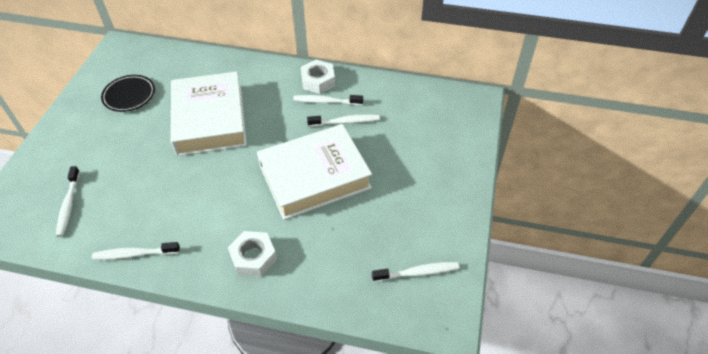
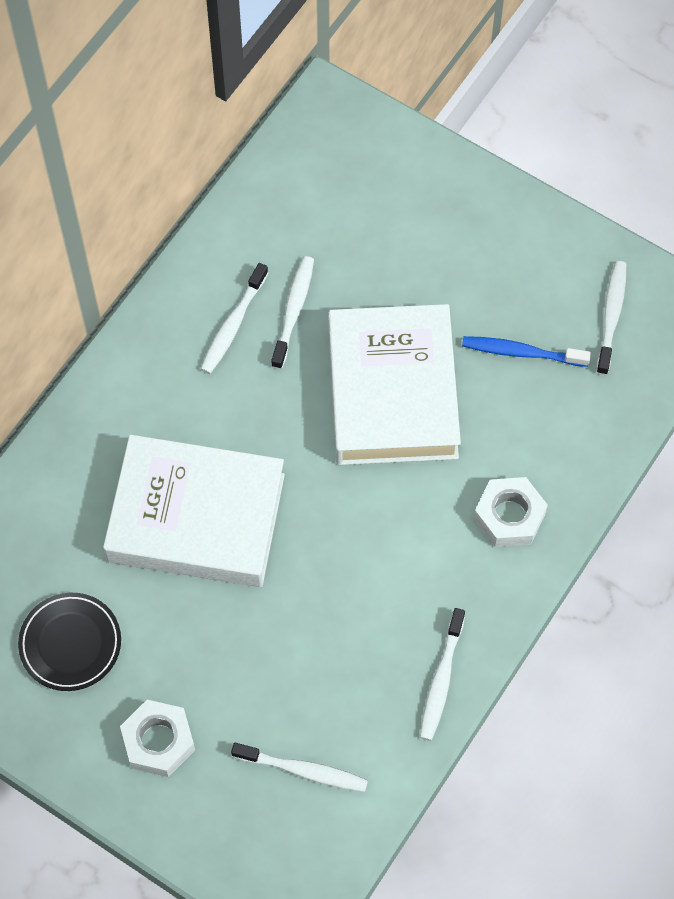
camera: 70 degrees left, 15 degrees up
(318, 81) = (175, 321): white nut -> white nut (158, 741)
(368, 231) = (521, 352): none -> blue toothbrush

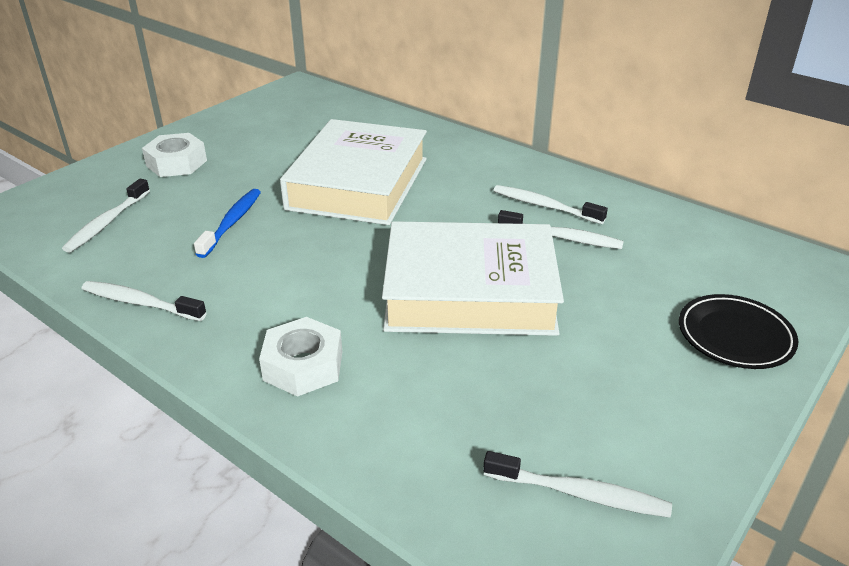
camera: 95 degrees right, 30 degrees down
(70, 644) = (273, 134): black plate -> black plate (735, 336)
(521, 352) = (519, 394): blue toothbrush -> blue toothbrush (232, 222)

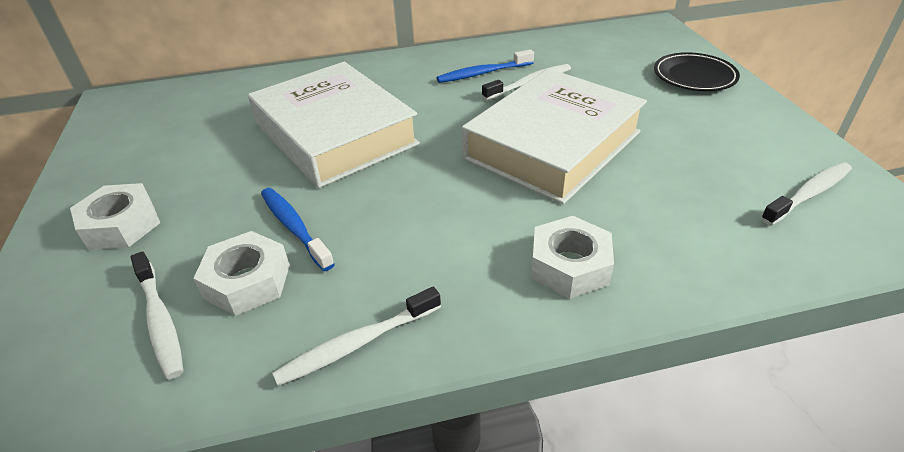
camera: 50 degrees left, 5 degrees up
(164, 233) = (247, 281): none -> white nut
(544, 206) = (483, 73): white toothbrush -> blue toothbrush

